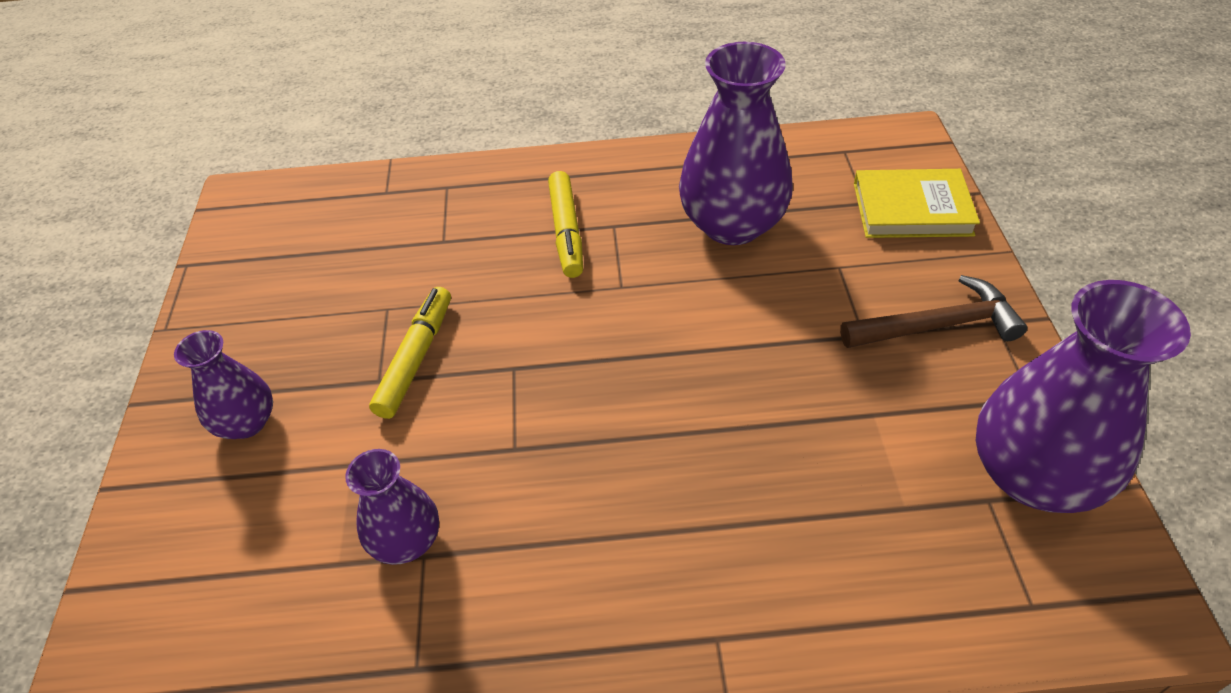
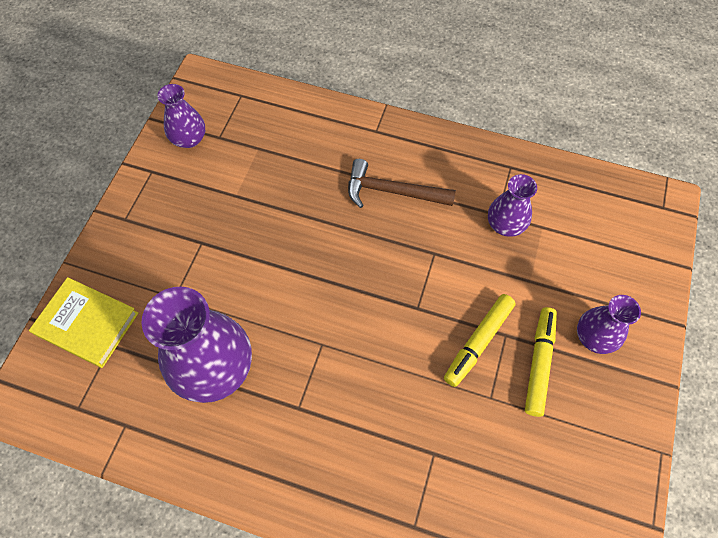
camera: 160 degrees left, 15 degrees up
(566, 231) = (335, 418): yellow marker -> yellow marker (538, 363)
(937, 325) = (157, 230): brown hammer -> brown hammer (392, 191)
(1033, 474) = (189, 139): purple vase -> purple vase, size x0.55

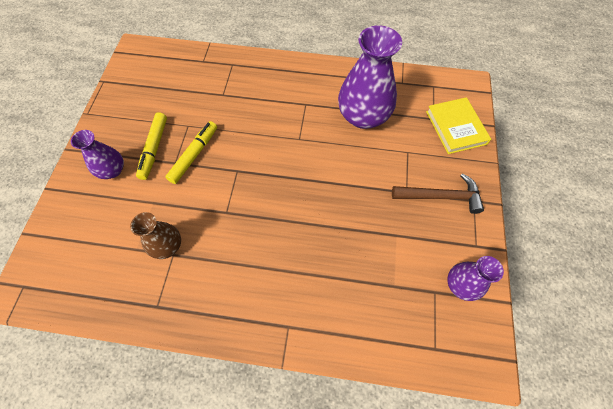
camera: 170 degrees right, 0 degrees up
(87, 324) = (455, 127): yellow book -> yellow book turned 60 degrees clockwise
(392, 191) = (265, 261): brown hammer -> brown hammer (441, 196)
(505, 225) = (167, 246): purple vase -> brown vase

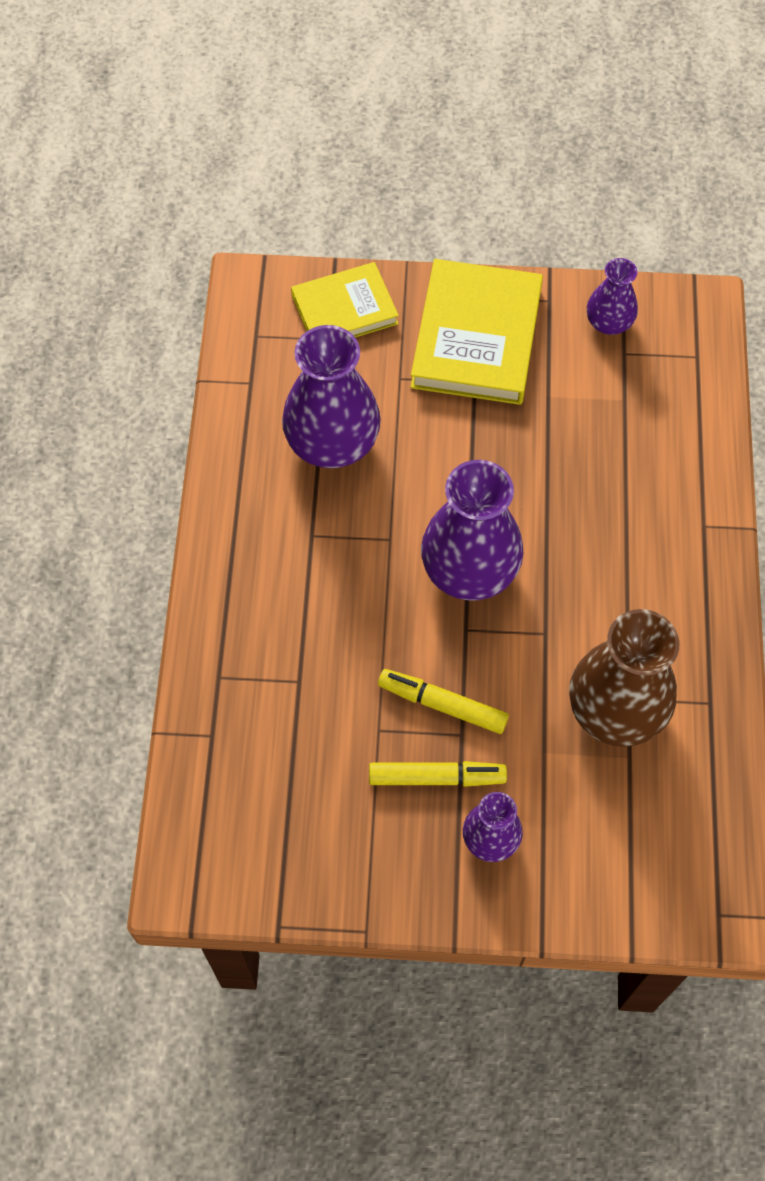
camera: 95 degrees left, 0 degrees up
(167, 246) = (616, 710): brown vase -> brown vase, size x1.83
(274, 176) = (469, 570): none -> purple vase
(441, 196) = (476, 337): brown hammer -> yellow book

